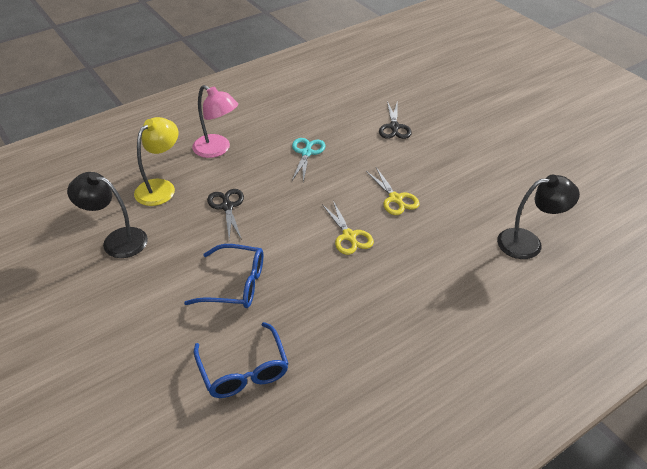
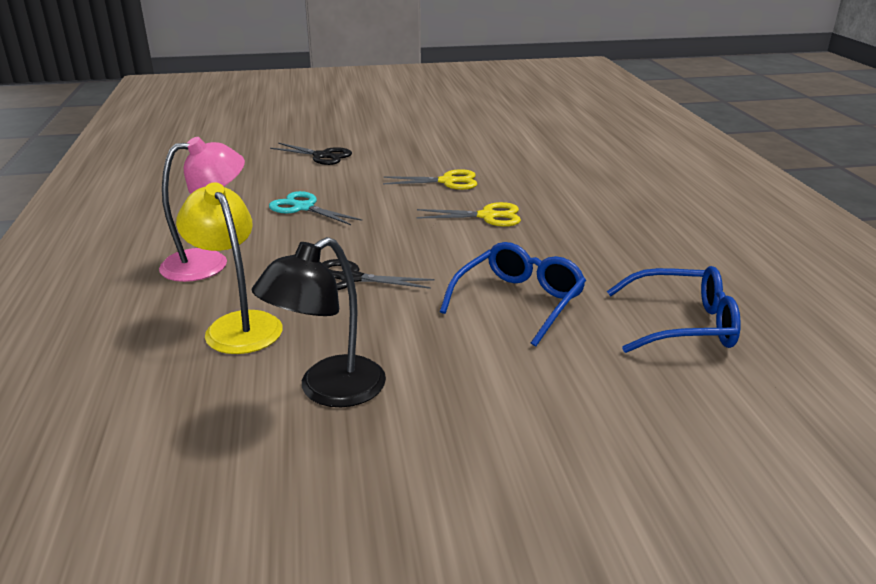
camera: 65 degrees left, 15 degrees down
(528, 243) = (567, 146): black lamp -> none

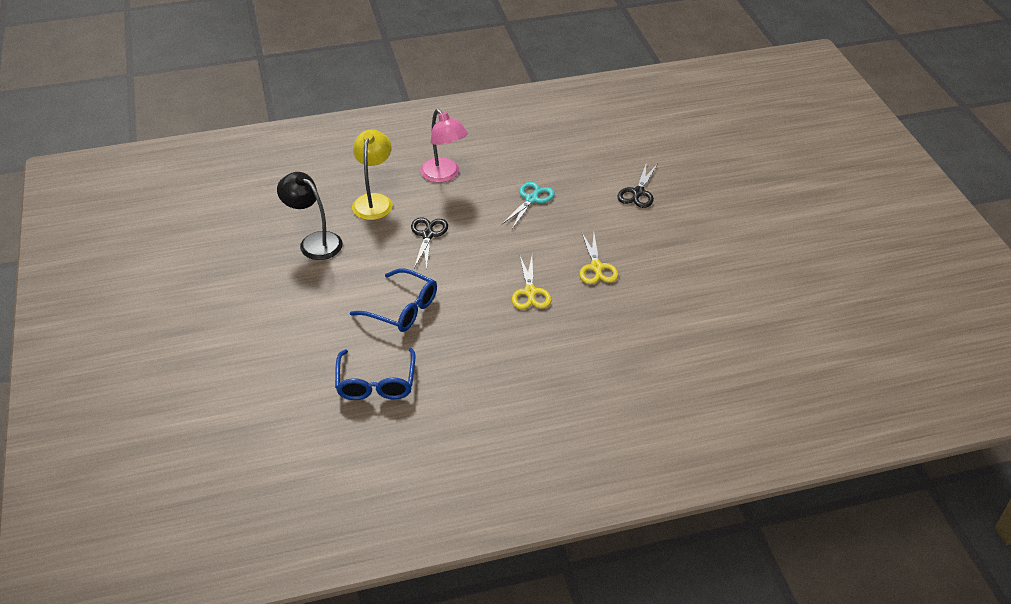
camera: 85 degrees right, 15 degrees up
(238, 325) = (374, 201): yellow lamp -> yellow lamp turned 45 degrees counterclockwise

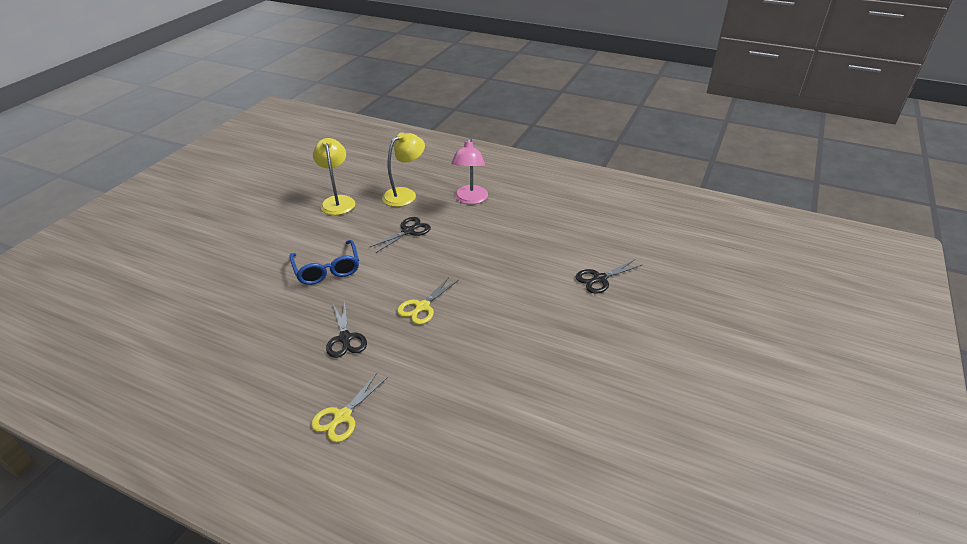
camera: 40 degrees right, 5 degrees down
(314, 242) = (338, 201): black lamp -> yellow lamp
(376, 383) = (244, 308): blue glasses -> none
(502, 353) = (345, 338): none -> black scissors
(531, 199) = (509, 243): turquoise scissors -> none
(596, 268) = (494, 317): yellow scissors -> yellow scissors (342, 417)

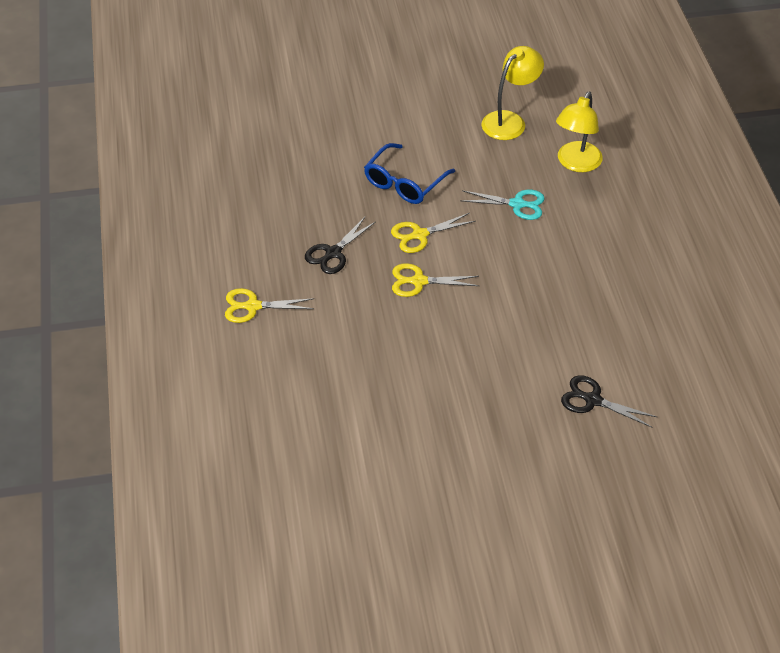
camera: 55 degrees right, 10 degrees up
(381, 286) = (419, 235): none -> yellow scissors
(405, 194) = (576, 163): yellow lamp -> yellow lamp turned 105 degrees clockwise
(408, 231) = (517, 204): black scissors -> turquoise scissors
(470, 199) = (623, 221): pink lamp -> none

